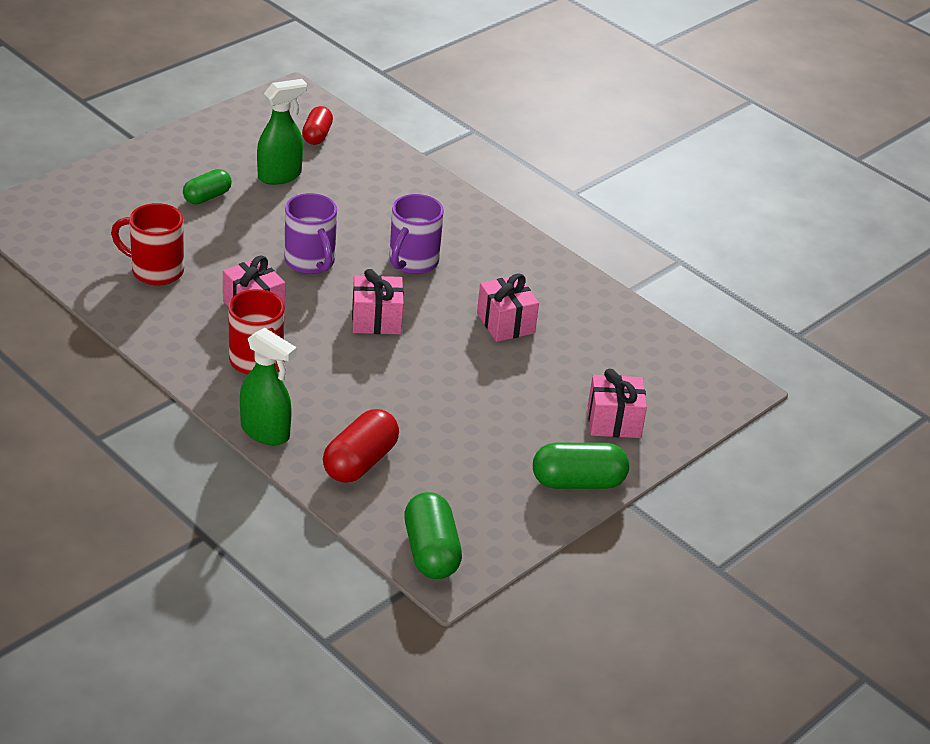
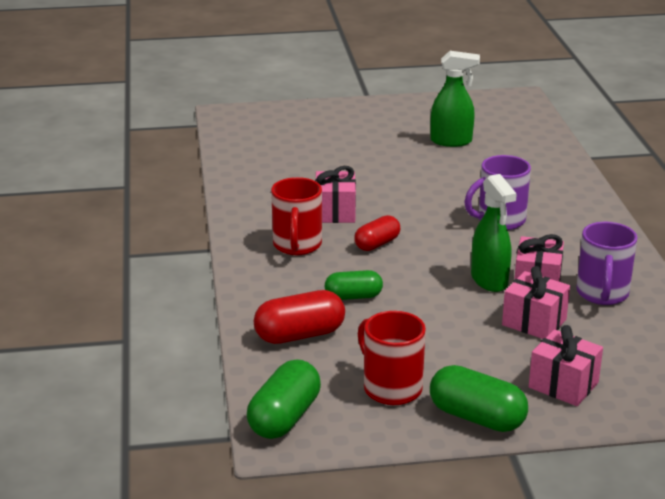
camera: 40 degrees right, 10 degrees down
(155, 271) = (288, 171): red mug -> red mug (391, 388)
(207, 197) = (379, 140): green capsule -> green capsule (353, 296)
(265, 432) = (249, 290): green spray bottle -> green spray bottle (489, 281)
(310, 262) = (413, 198): purple mug -> purple mug (602, 294)
(317, 135) = (510, 125): red capsule -> red capsule (377, 244)
(376, 320) = (424, 248): pink gift -> pink gift (534, 322)

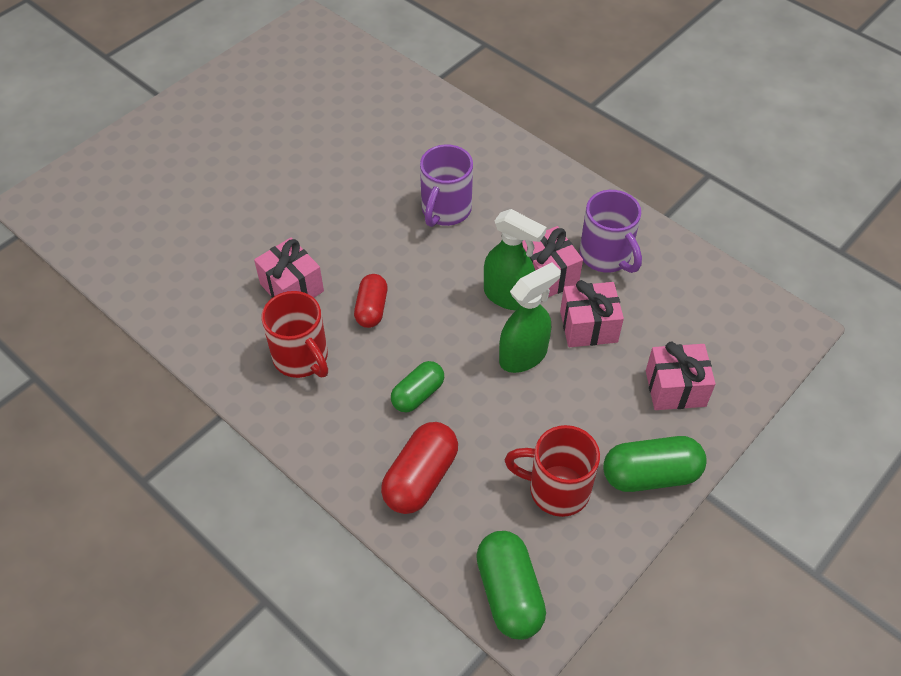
camera: 40 degrees left, 25 degrees up
(451, 141) = (304, 122): green spray bottle -> green spray bottle (523, 356)

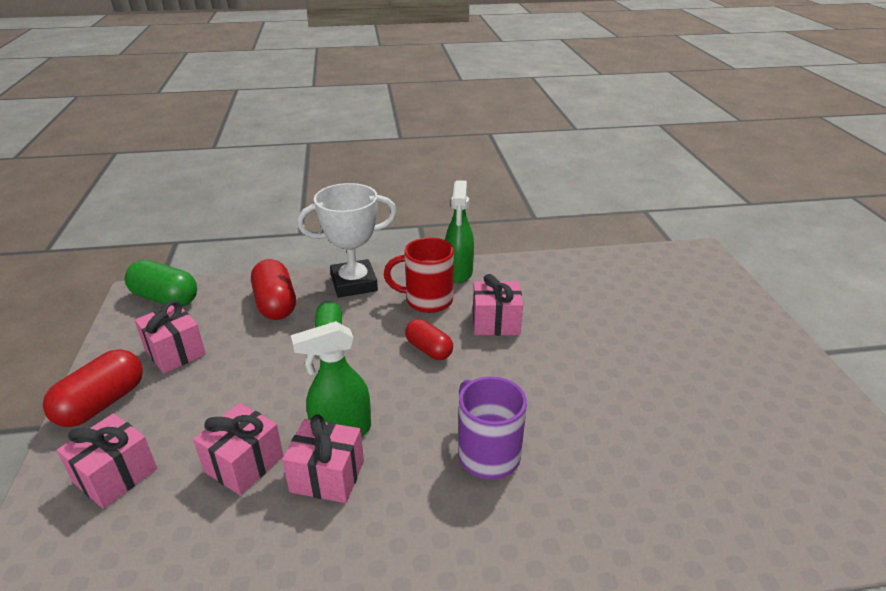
camera: 130 degrees right, 20 degrees down
(326, 440) = (354, 283): none -> white trophy
(523, 356) = (280, 403): green spray bottle -> green spray bottle (458, 273)
(556, 489) = (175, 352): red mug -> pink gift
(606, 256) = (287, 545): purple mug -> none
(650, 475) = (102, 403): green capsule -> red capsule

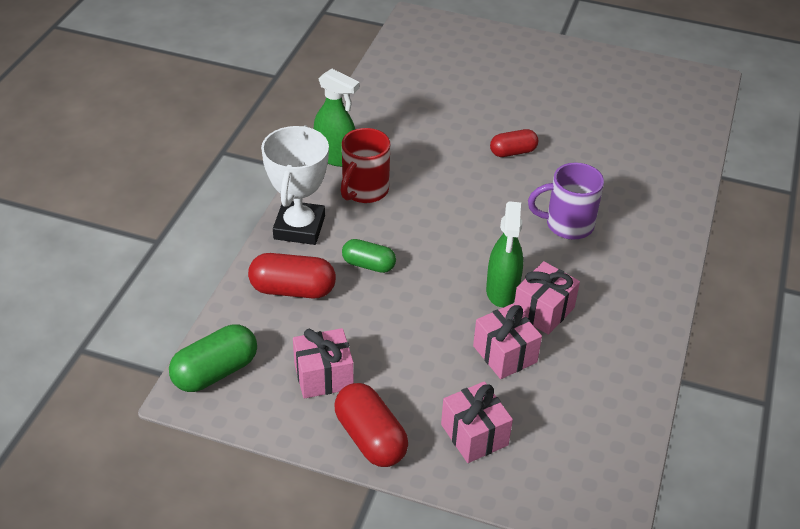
camera: 65 degrees left, 10 degrees up
(429, 349) = (434, 213): red capsule -> red capsule (513, 152)
(496, 322) = (425, 164): pink gift -> none

